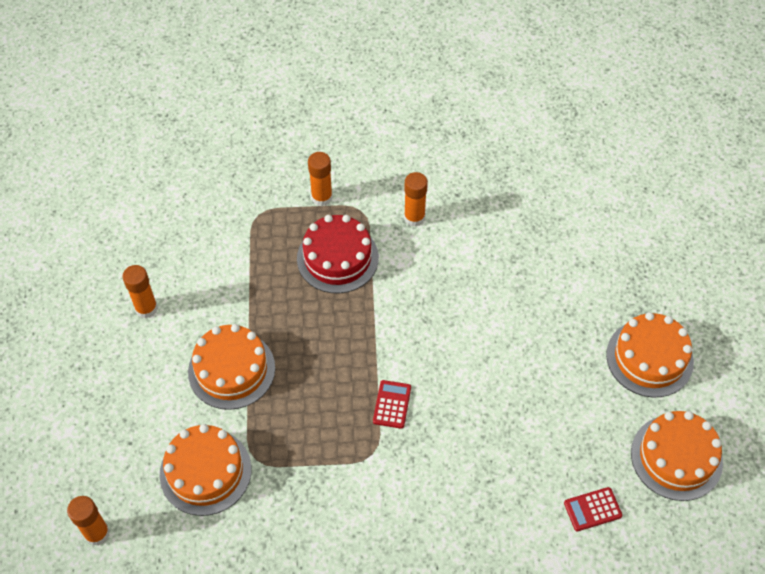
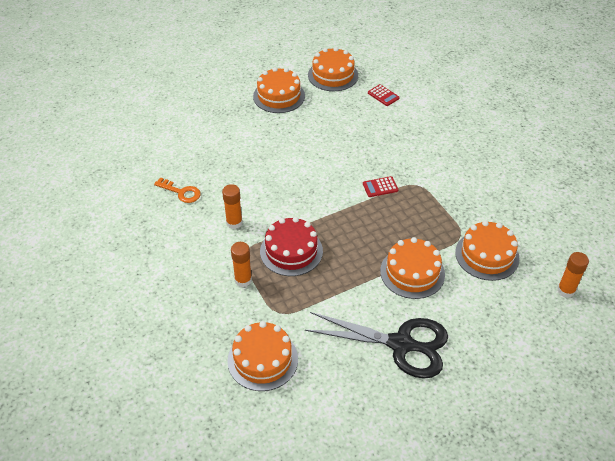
camera: 115 degrees left, 10 degrees down
(146, 308) = (401, 344): orange glue stick -> black scissors
(210, 180) = (262, 359): none -> orange cake
(494, 181) = (181, 192): none -> orange key

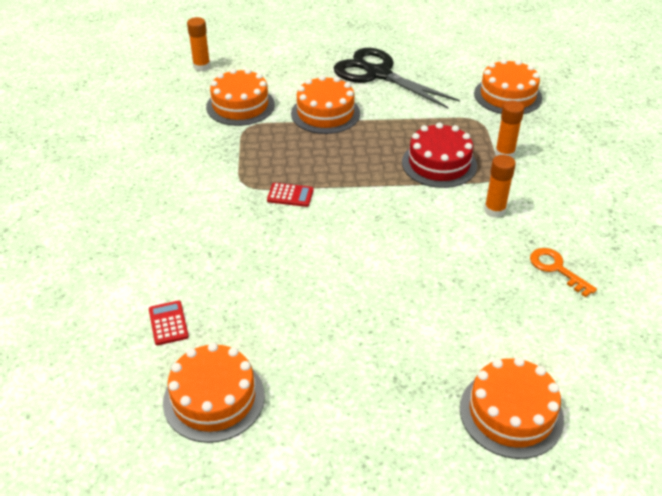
camera: 155 degrees left, 5 degrees down
(279, 96) = (338, 387): orange cake -> orange cake (511, 413)

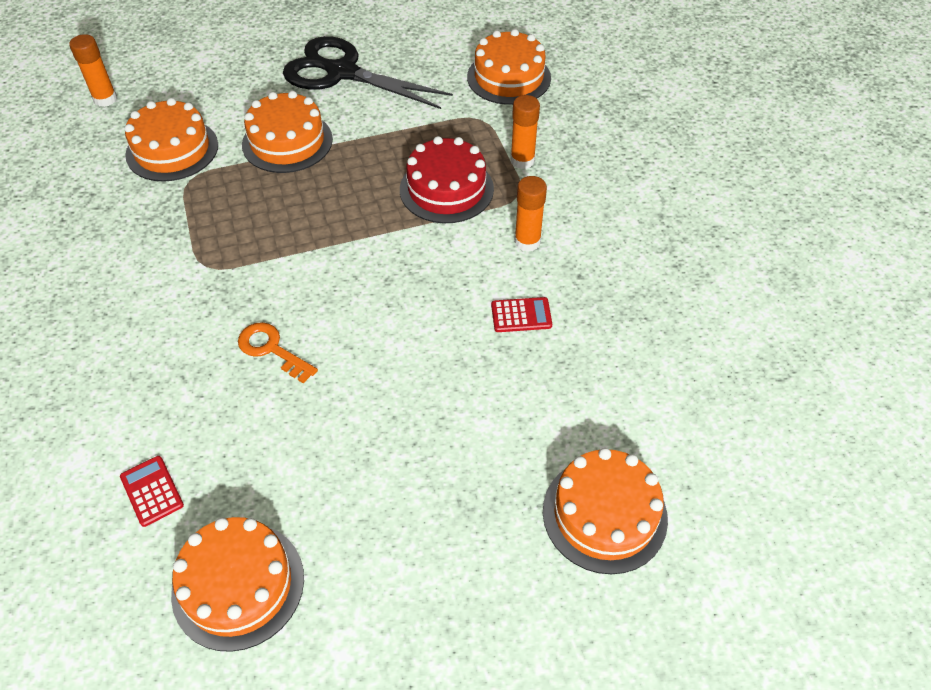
camera: 15 degrees left, 10 degrees up
(290, 195) = (269, 270): red calculator -> red calculator (521, 315)
(556, 269) = (616, 307): orange key -> orange key (271, 349)

